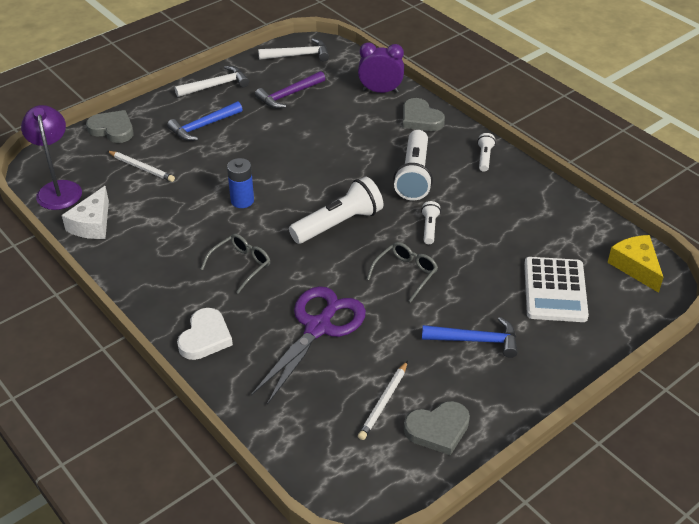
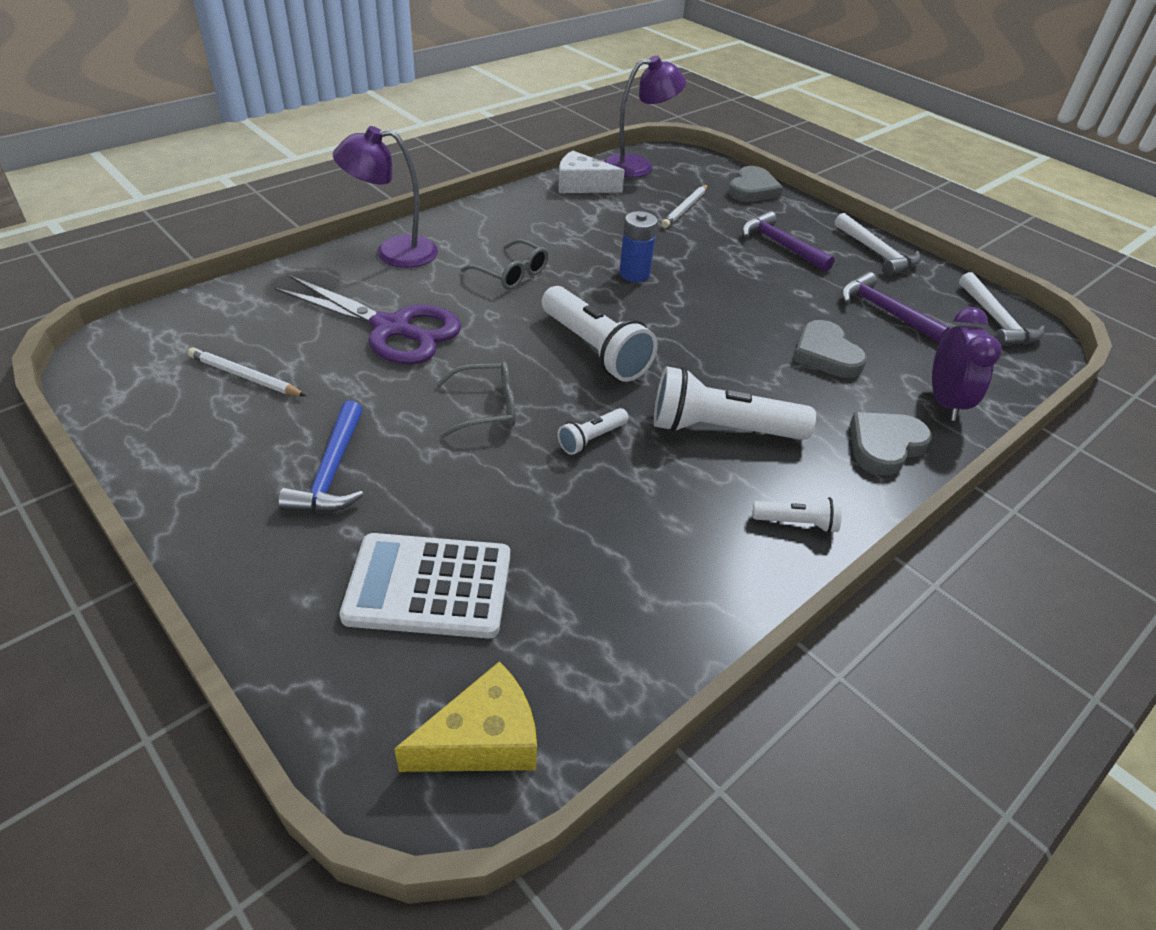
camera: 85 degrees right, 0 degrees up
(203, 126) = (780, 245): blue hammer -> purple hammer
(205, 337) = (393, 252): white heart -> purple lamp
(406, 273) = (486, 408): grey glasses -> grey glasses turned 45 degrees counterclockwise
(429, 228) = (591, 439): white flashlight -> white flashlight turned 135 degrees clockwise
(438, 429) = (177, 421): grey heart -> grey heart (826, 354)

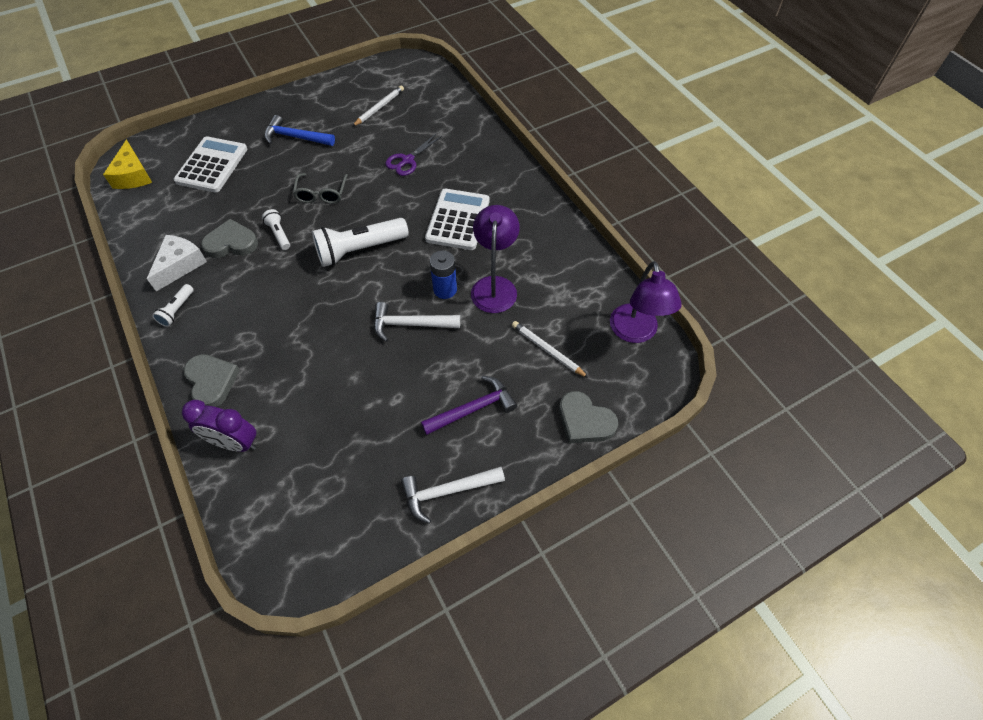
camera: 105 degrees right, 15 degrees up
(392, 328) = (407, 160): purple scissors -> purple scissors, size x0.56
(393, 252) = (495, 164): purple lamp -> purple lamp (494, 286)
(512, 274) = (458, 220): grey glasses -> white calculator
(582, 185) = (594, 282): white cheese -> white cheese (180, 265)
(721, 429) = (263, 296): white flashlight -> none
(826, 354) = (313, 384): grey heart -> grey heart (231, 243)
(884, 311) = (355, 453): purple hammer -> none
(996, 321) = (315, 548): white hammer -> white hammer (410, 324)

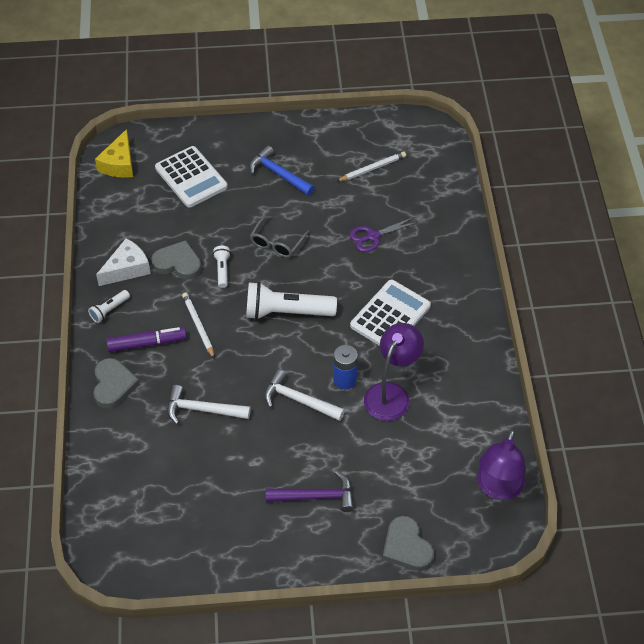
camera: 25 degrees right, 5 degrees down
(212, 165) = (191, 177): white calculator -> white calculator turned 105 degrees clockwise
(231, 327) = (147, 343): none -> purple marker
(234, 443) = (111, 444): purple clock -> none
(447, 491) = (261, 555): white hammer -> white hammer (202, 410)
(547, 350) = (407, 472): white pencil -> white pencil (198, 326)

